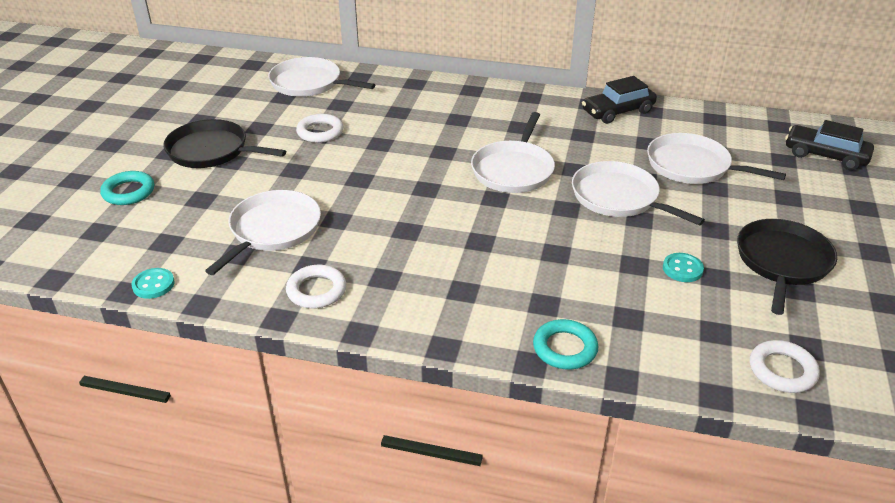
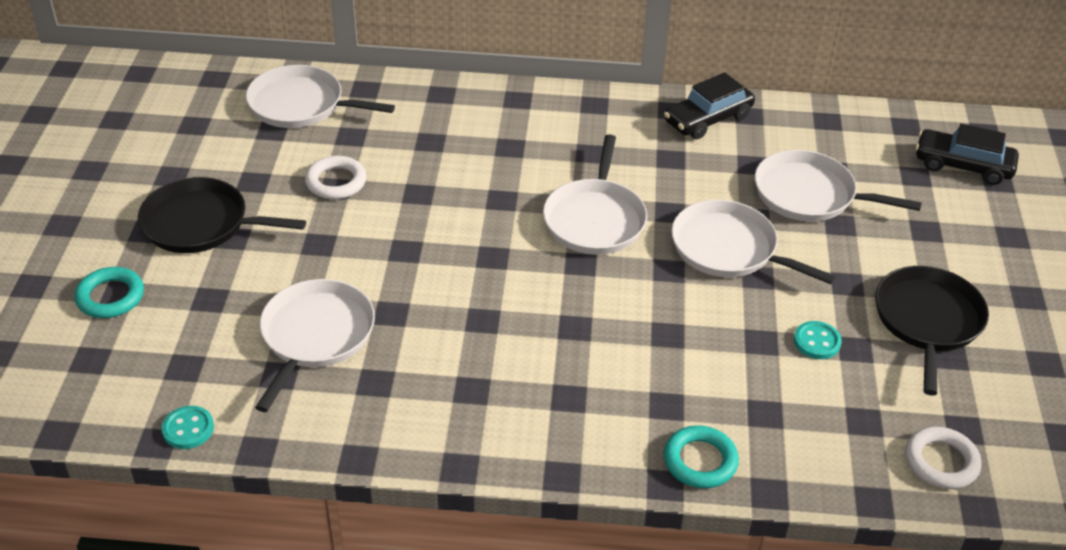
camera: 10 degrees left, 5 degrees up
(316, 290) = (393, 416): white ring -> none

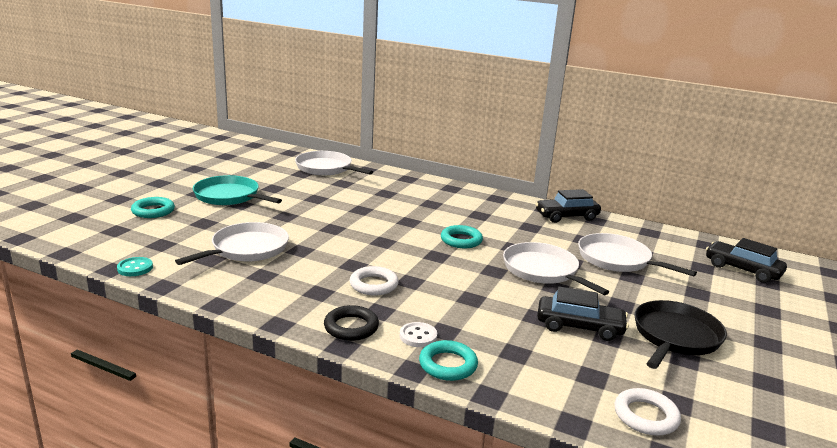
camera: 20 degrees right, 20 degrees down
(201, 224) = (229, 196): black pan -> turquoise pan
(336, 182) = (318, 197): white ring -> white ring (374, 285)
(552, 439) = (351, 327): none -> black ring
(595, 219) = (461, 240): white pan -> turquoise ring
(640, 426) = (418, 336): none -> white button
(817, 342) = (579, 327): turquoise button -> black car

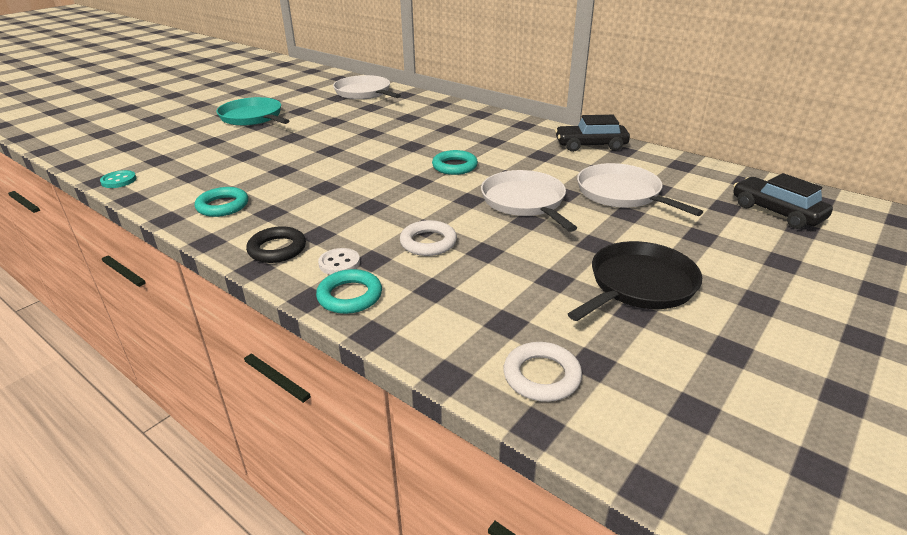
camera: 15 degrees right, 10 degrees up
(153, 211) = (174, 129): turquoise ring -> turquoise ring (223, 206)
(246, 249) = (232, 167): white pan -> none
(374, 285) = (331, 207): white ring -> white ring (428, 242)
(579, 327) = (527, 265): black car -> none

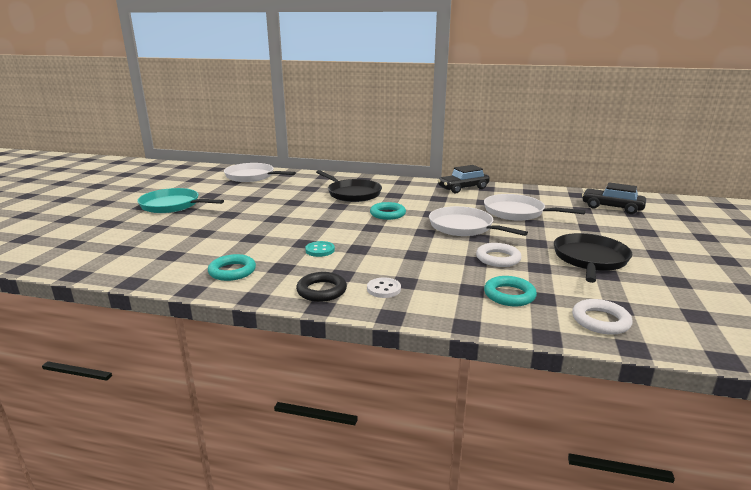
camera: 25 degrees left, 10 degrees down
(119, 180) = (99, 271): turquoise button -> turquoise button (320, 250)
(350, 296) = (419, 307): turquoise ring -> turquoise ring (509, 295)
(428, 242) = (431, 263): white ring -> white ring (498, 258)
(445, 132) = (352, 193): none -> black pan

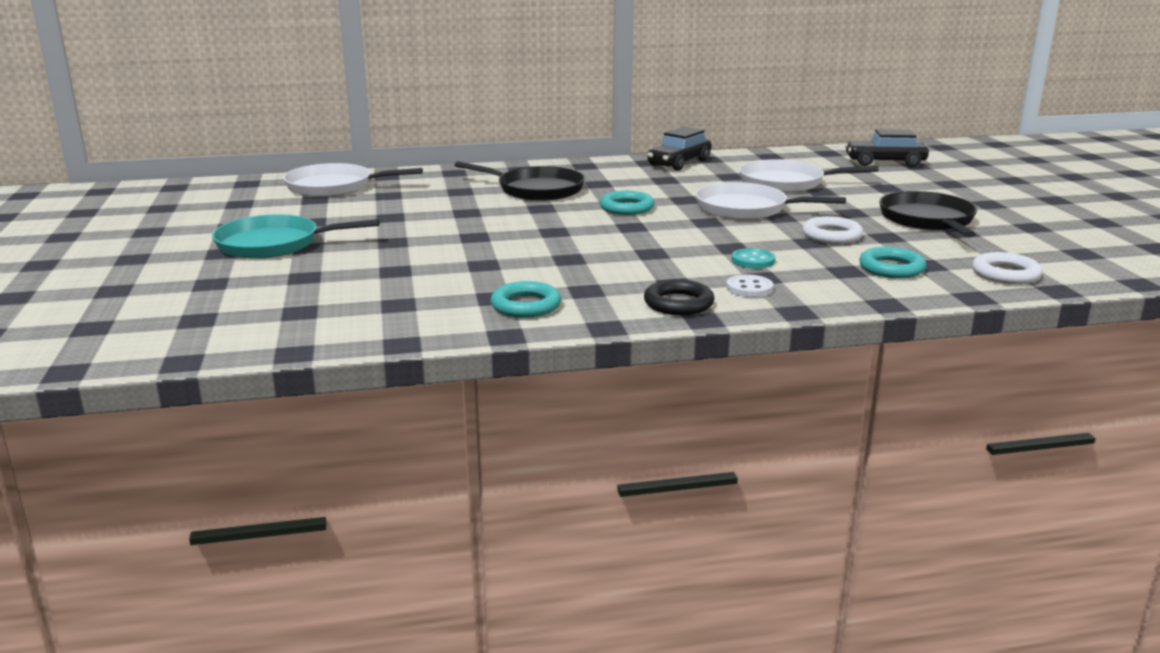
camera: 25 degrees left, 0 degrees up
(320, 250) = (604, 263): turquoise button -> turquoise button (753, 261)

